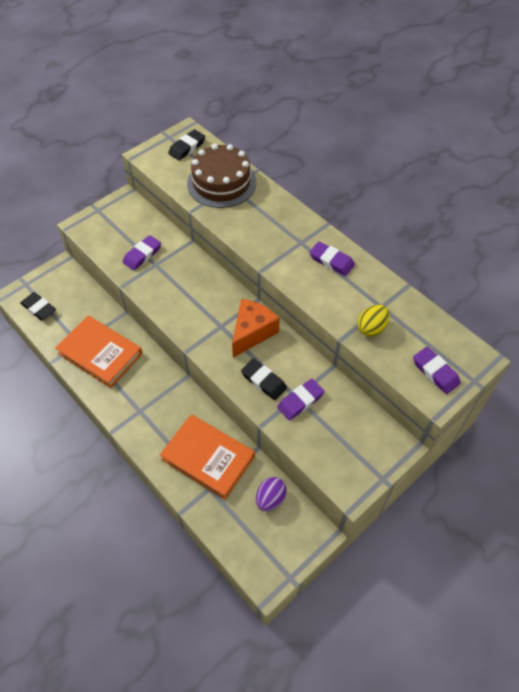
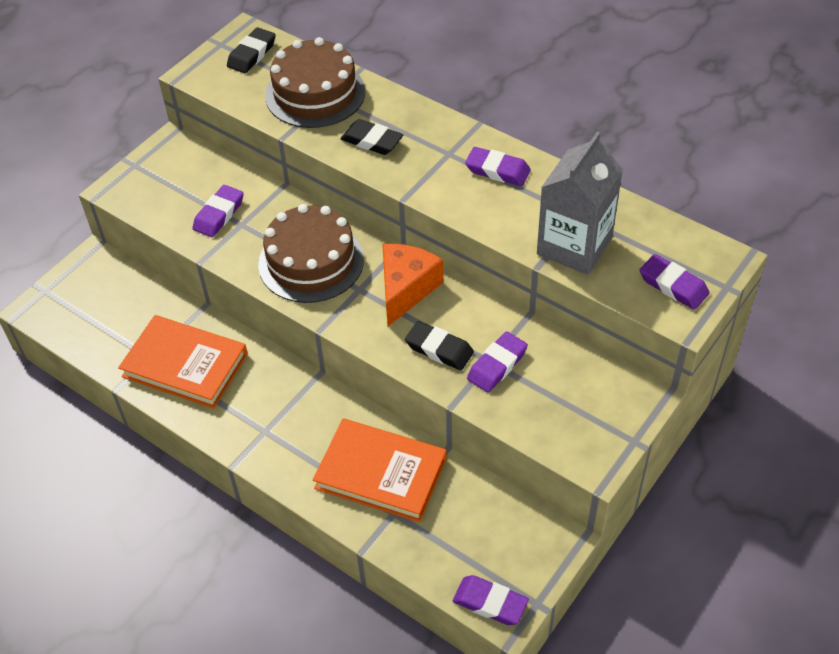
camera: 10 degrees left, 5 degrees down
(38, 308) = (74, 320): black eraser -> black eraser (372, 141)
(194, 300) = (311, 262): none -> brown cake
(258, 570) = (490, 603): none -> purple eraser
(270, 499) = (483, 509): purple egg -> none
(371, 328) = (574, 246): yellow egg -> grey carton

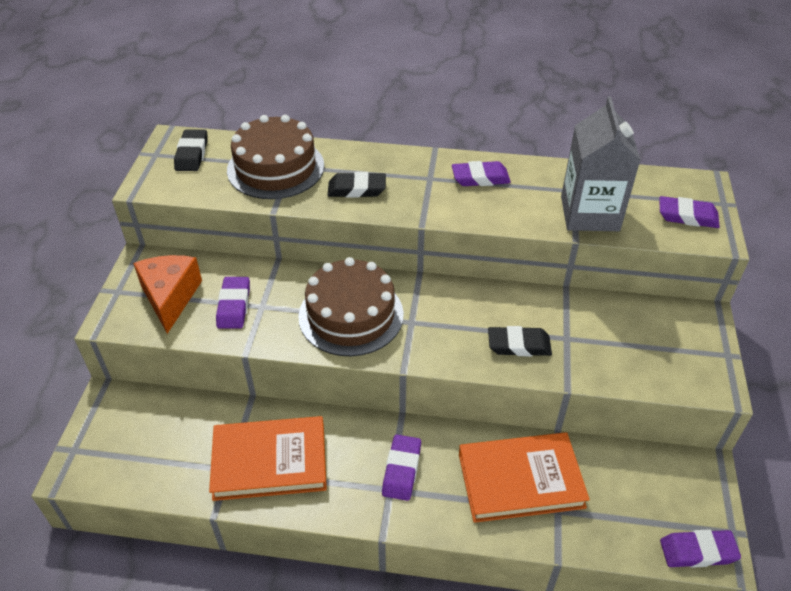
camera: 30 degrees left, 5 degrees down
(406, 289) = (451, 307): orange cheese -> orange cheese (170, 297)
(497, 365) = (576, 339): purple eraser -> purple eraser (402, 470)

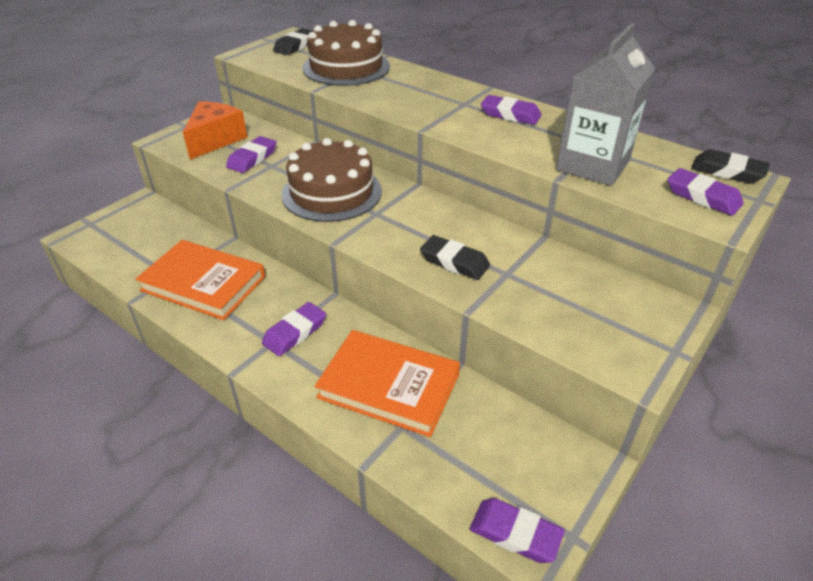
camera: 30 degrees right, 5 degrees down
(356, 189) = (394, 94): black eraser -> black eraser (727, 171)

